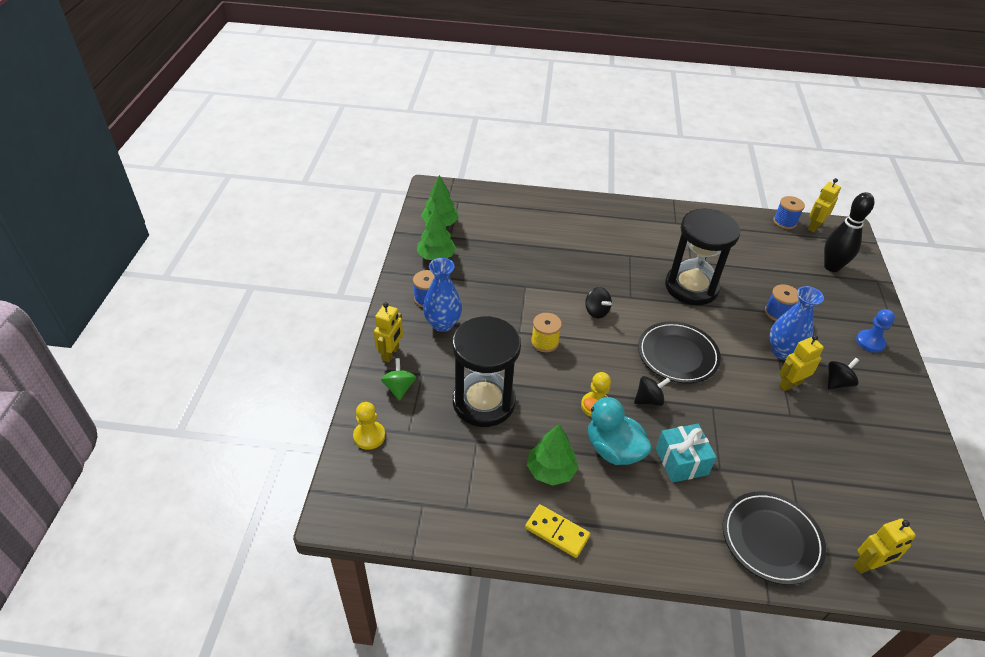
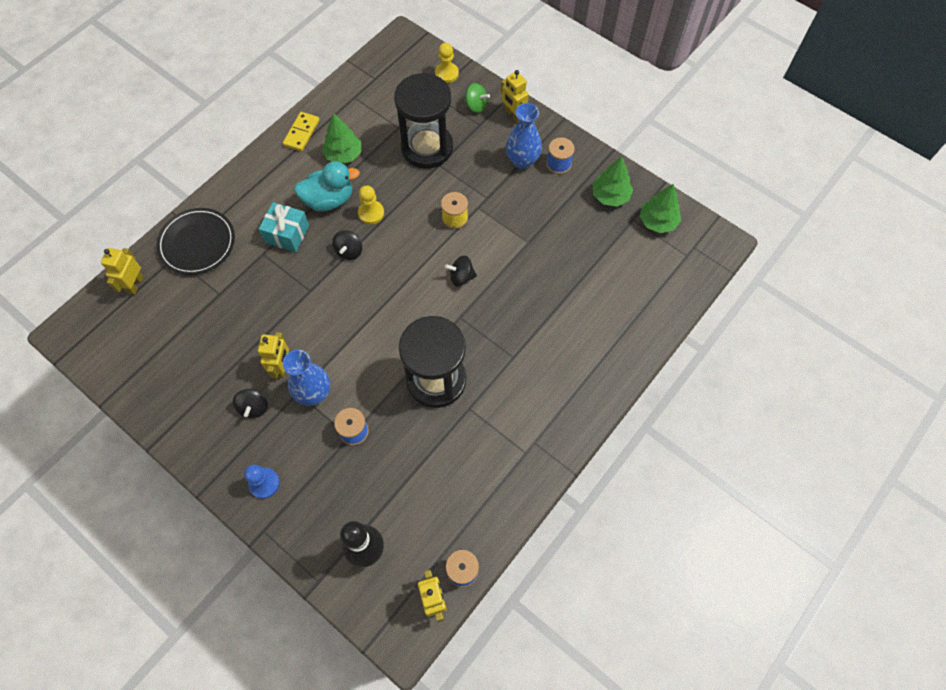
camera: 125 degrees right, 20 degrees up
(557, 532) = (301, 133): yellow domino -> yellow domino turned 45 degrees counterclockwise
(677, 355) = (372, 305): black plate -> none

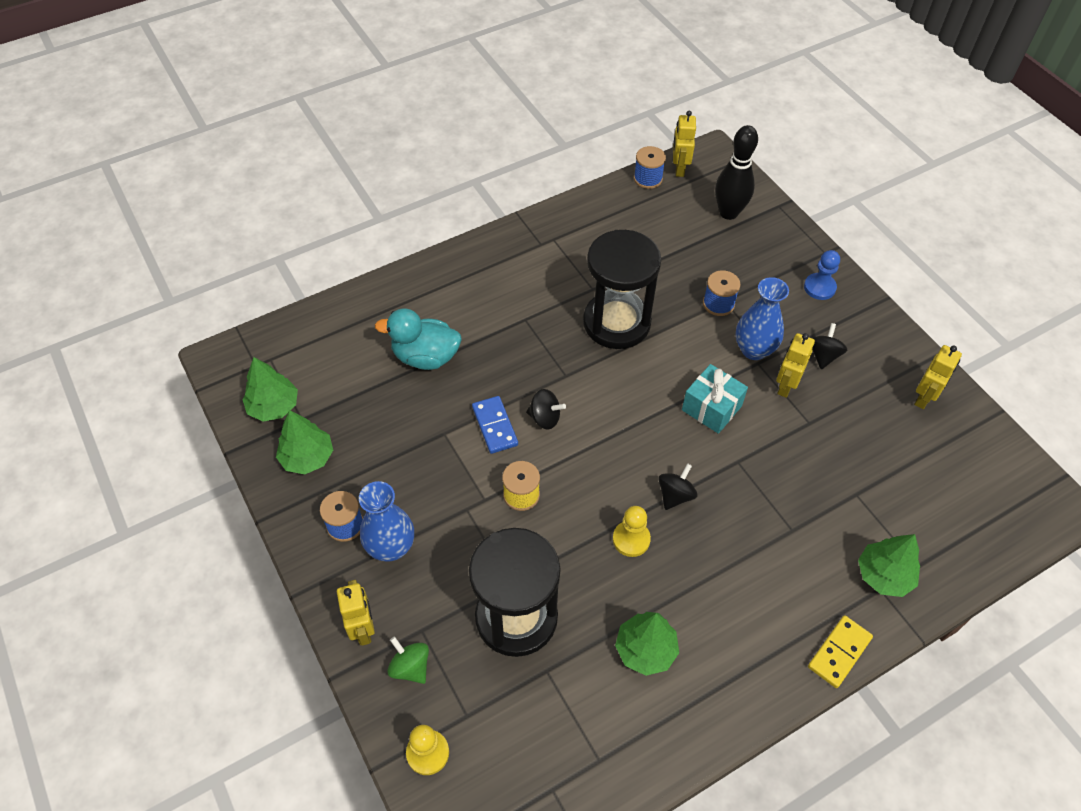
camera: 160 degrees left, 10 degrees down
(135, 284) = (971, 543): yellow robot -> yellow robot (924, 398)
(197, 243) = (884, 575): black plate -> green tree
(287, 234) = (754, 547): turquoise gift -> turquoise gift (711, 408)
(301, 133) = (703, 716): yellow domino -> yellow domino (839, 652)
(329, 200) = (685, 580): turquoise duck -> turquoise duck (425, 357)
(494, 259) = (495, 426): none -> blue domino

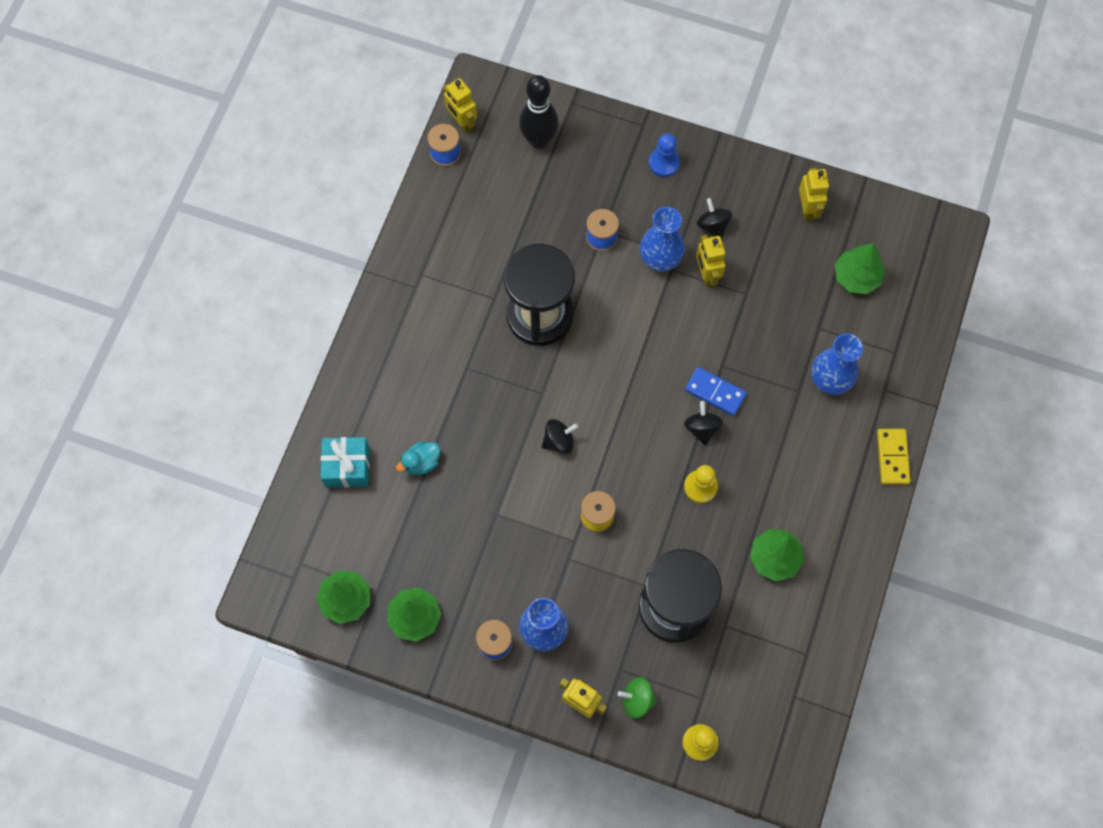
camera: 40 degrees left, 15 degrees up
(425, 357) = (421, 462): turquoise duck -> turquoise duck, size x0.58
(495, 426) = (528, 477): blue domino -> blue domino (715, 392)
(711, 408) = (670, 336): turquoise gift -> turquoise gift (347, 467)
(830, 542) = (829, 380): none -> blue vase
(884, 575) = (880, 377): green tree -> green tree (856, 277)

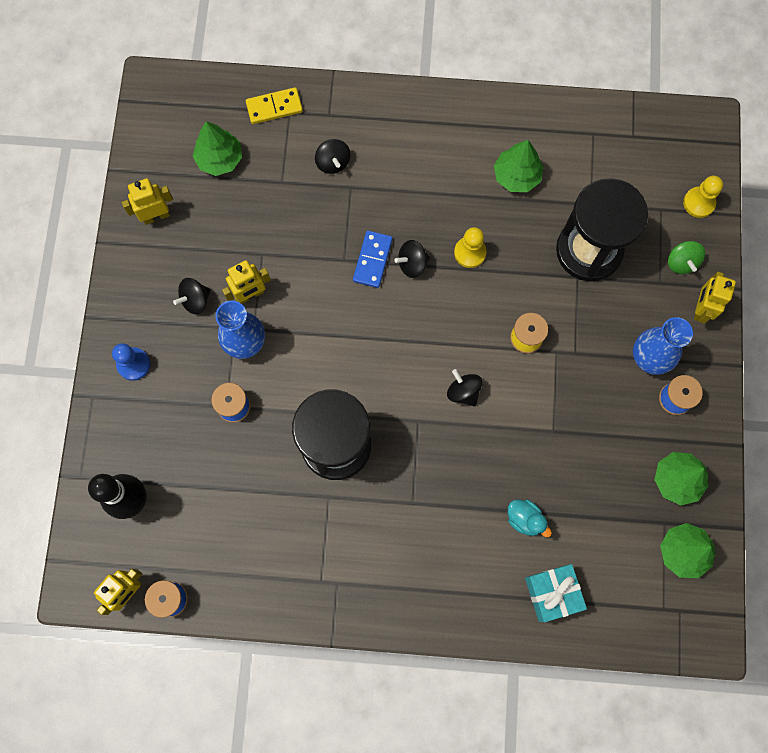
camera: 105 degrees left, 5 degrees up
(829, 380) = (333, 163): blue vase -> black spinning top
(892, 457) = (393, 97): yellow domino -> yellow domino (274, 107)

